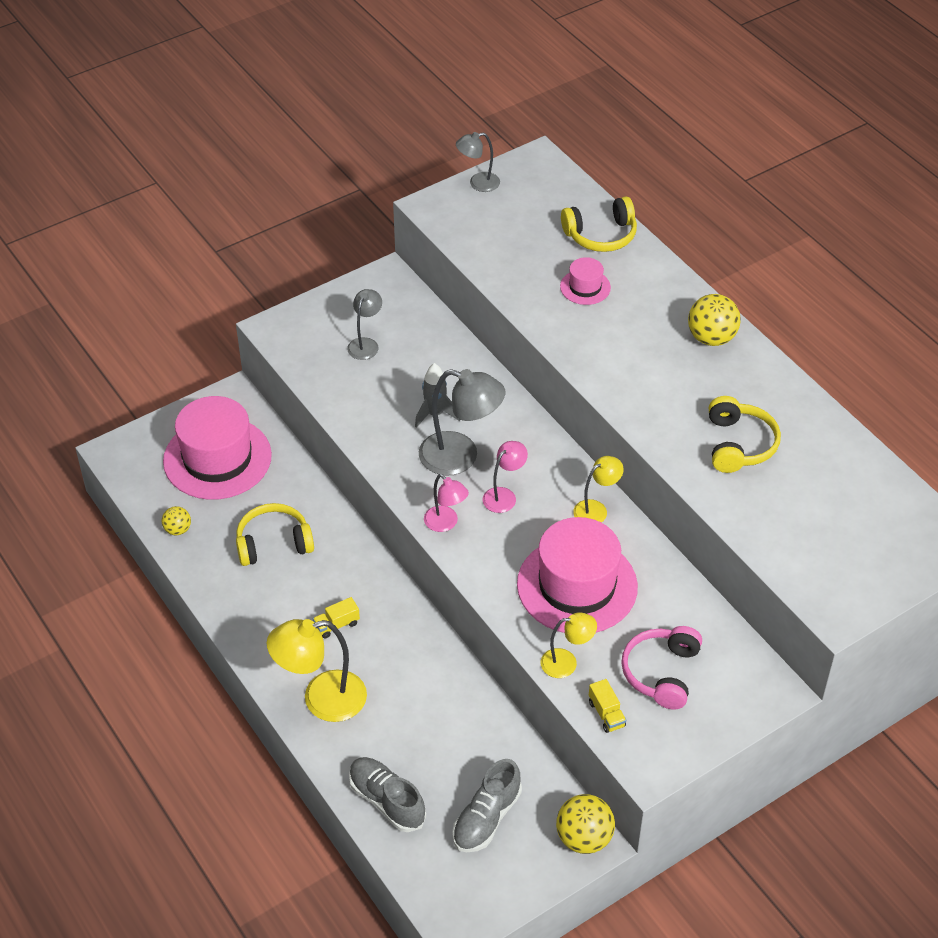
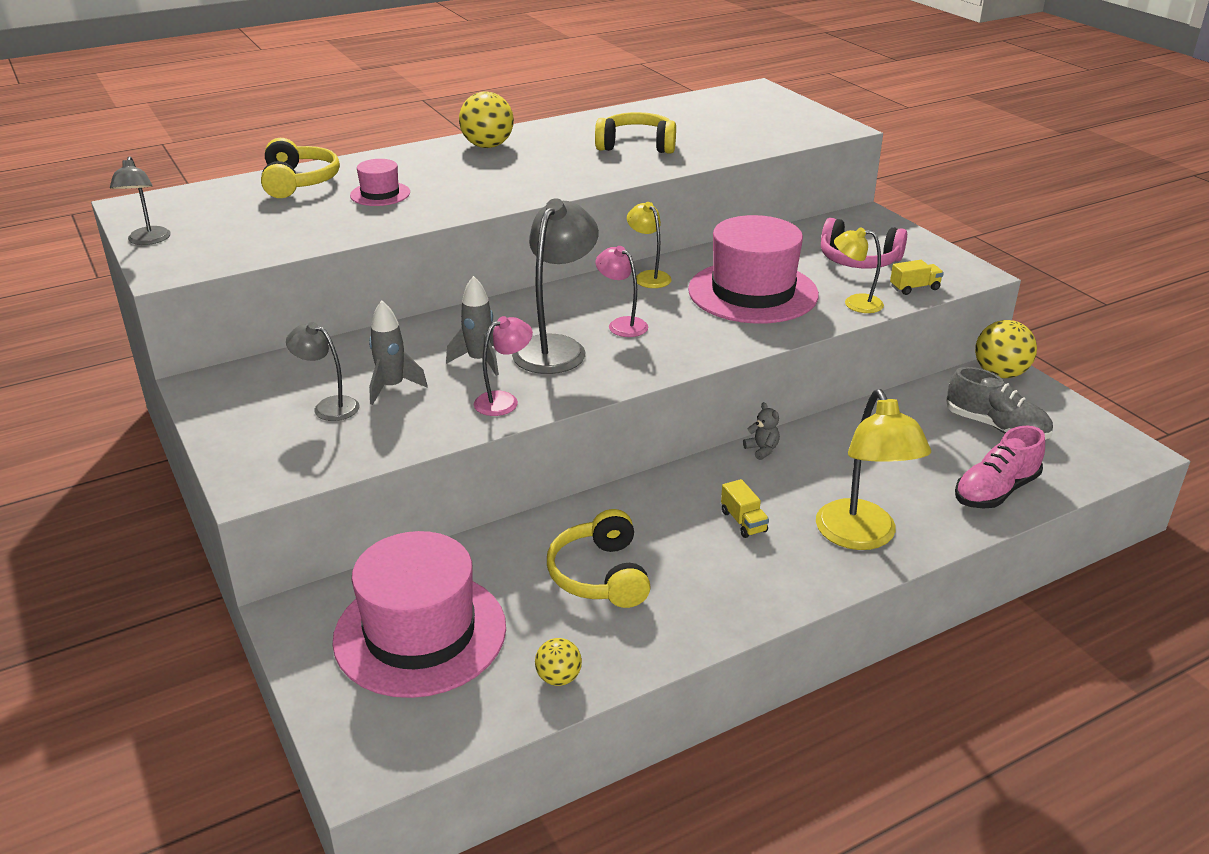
camera: 85 degrees left, 15 degrees down
(387, 801) = (995, 491): grey shoe -> pink shoe
(393, 372) = (392, 387): none -> grey rocket
(433, 638) = (762, 450): none -> grey teddy bear
(446, 523) = (661, 361): pink lamp -> pink lamp (504, 401)
(566, 662) = (855, 303): yellow lamp -> yellow lamp turned 75 degrees counterclockwise

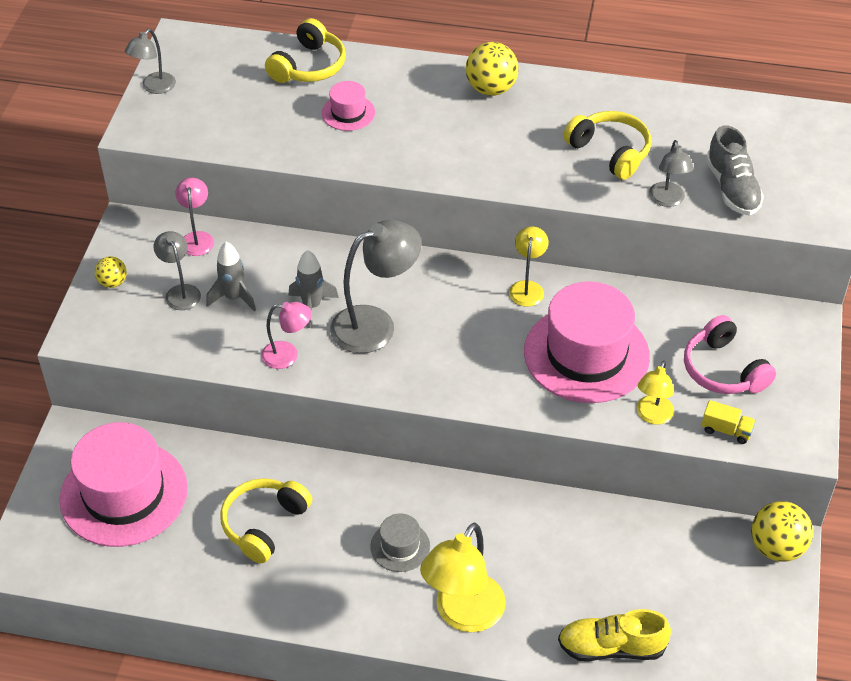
camera: 40 degrees right, 15 degrees up
(558, 678) = (164, 580): yellow ball -> yellow ball (113, 282)
(622, 324) = (447, 329): pink lamp -> pink lamp (197, 238)
(720, 153) = (667, 200): none -> grey lamp
(743, 521) = (400, 546): yellow truck -> grey hat
(762, 450) = (488, 494): grey teddy bear -> none
(855, 303) = (652, 416): yellow lamp -> yellow lamp turned 120 degrees counterclockwise
(995, 491) = (611, 647): pink shoe -> yellow shoe
(996, 426) = (696, 594): grey shoe -> grey shoe (732, 188)

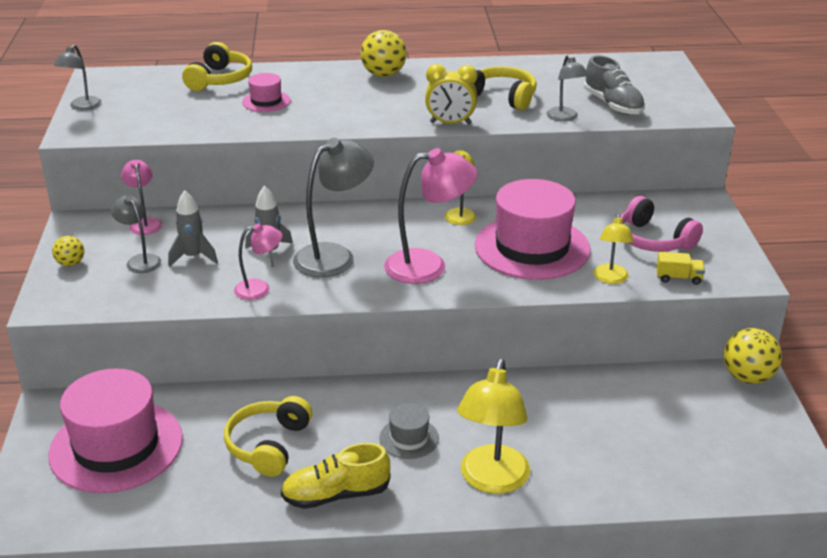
camera: 15 degrees left, 15 degrees down
(467, 358) = (428, 266): none -> pink lamp
(536, 186) = (450, 123): none -> yellow clock
(611, 647) = (643, 479): yellow shoe -> yellow shoe (336, 495)

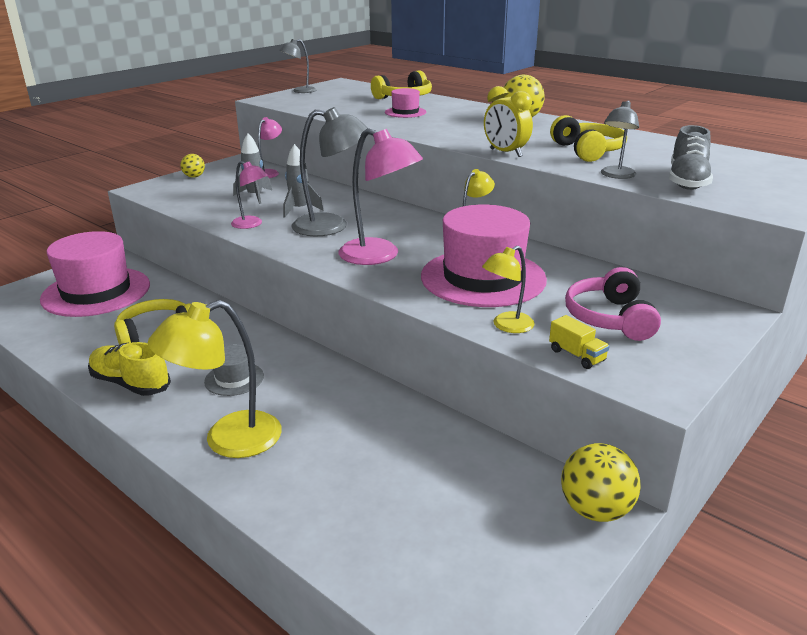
camera: 45 degrees right, 5 degrees down
(140, 260) = (227, 187): grey lamp -> none

